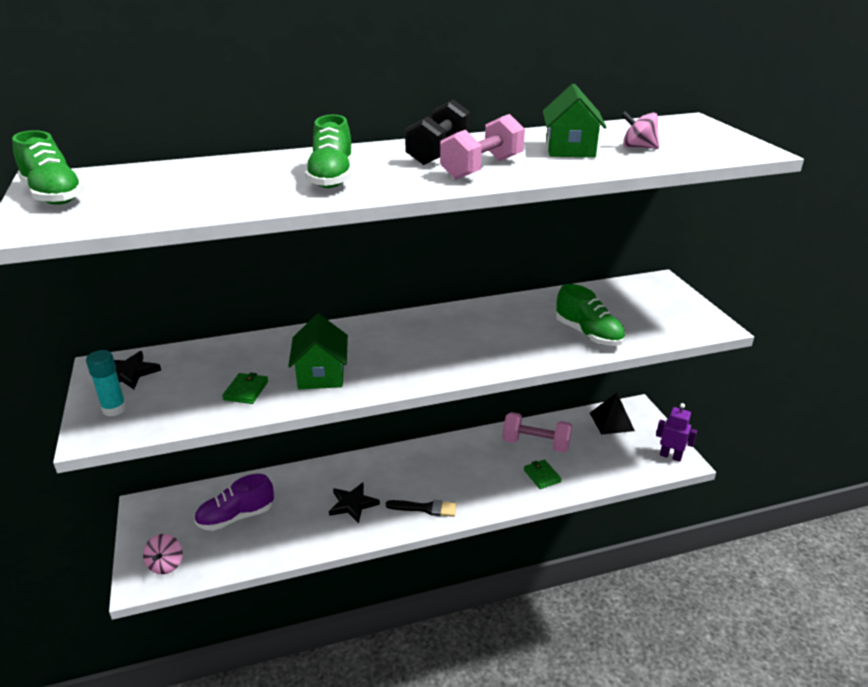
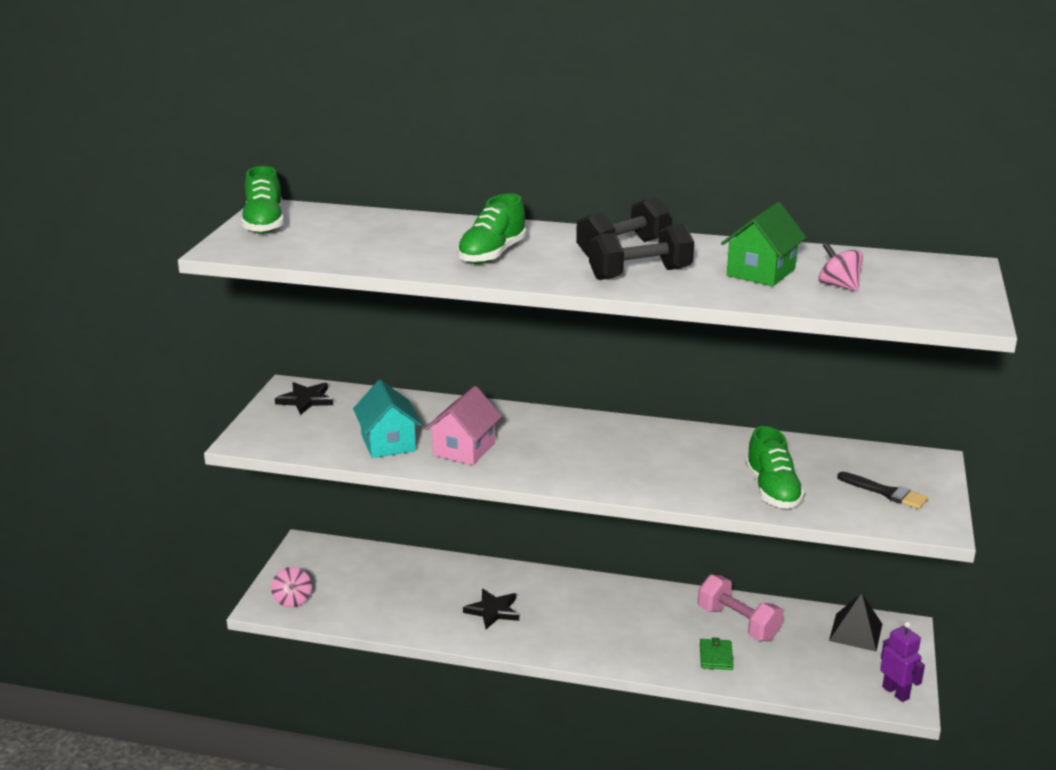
camera: 30 degrees right, 5 degrees down
(114, 409) = (274, 426): turquoise glue stick -> none
(166, 564) = (292, 600): pink spinning top -> pink spinning top turned 45 degrees counterclockwise
(236, 517) = (377, 583): purple shoe -> none
(246, 390) = (388, 443): green wallet -> turquoise house
(321, 375) = (464, 449): green house -> pink house
(425, 508) = (562, 641): black brush -> black brush (886, 492)
(482, 168) = (640, 274): pink dumbbell -> black dumbbell

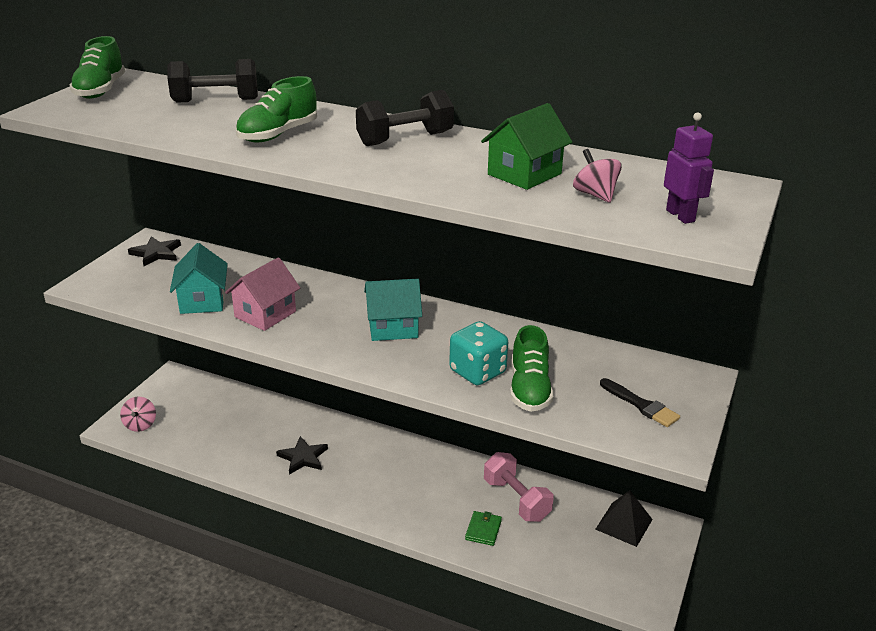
camera: 10 degrees right, 5 degrees up
(605, 448) = (393, 328): none -> turquoise house
(640, 274) = (403, 165): black dumbbell -> black dumbbell (215, 100)
(713, 480) = (477, 372): none -> turquoise dice
(896, 692) = (640, 592): purple robot -> purple robot (680, 216)

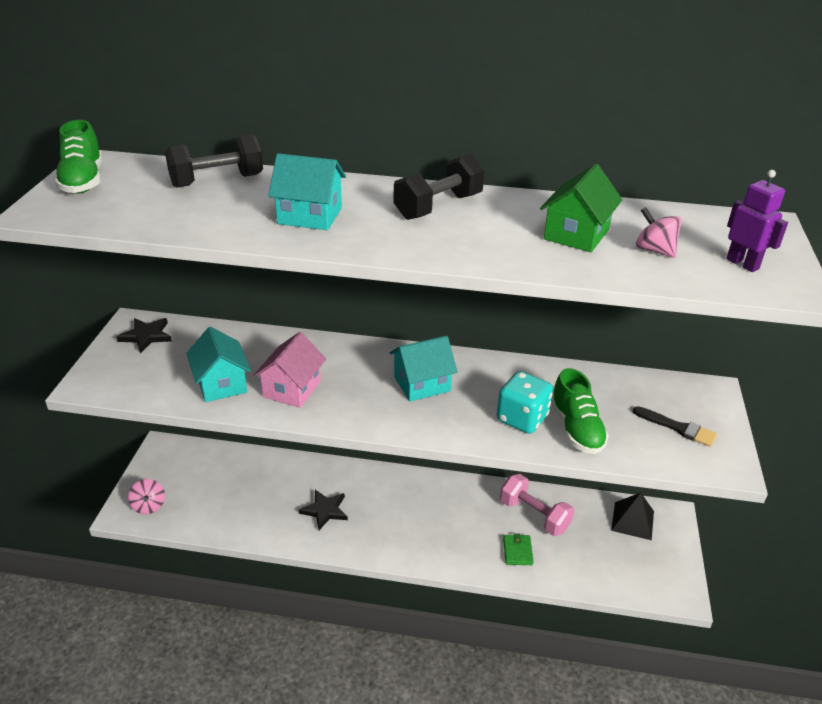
camera: 15 degrees left, 5 degrees up
(278, 134) = (310, 216): green shoe -> turquoise house

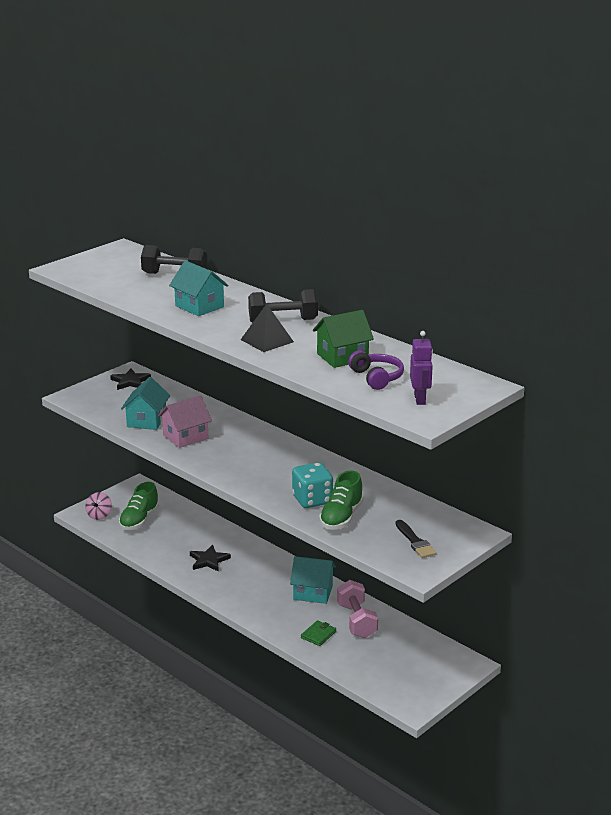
camera: 35 degrees right, 10 degrees down
(83, 181) = (102, 257): green shoe -> green shoe (139, 520)
(422, 384) = (271, 461): turquoise house -> turquoise house (313, 592)
(632, 520) = (431, 654): black pyramid -> black pyramid (267, 340)
(654, 250) = (376, 377): pink spinning top -> purple headphones

